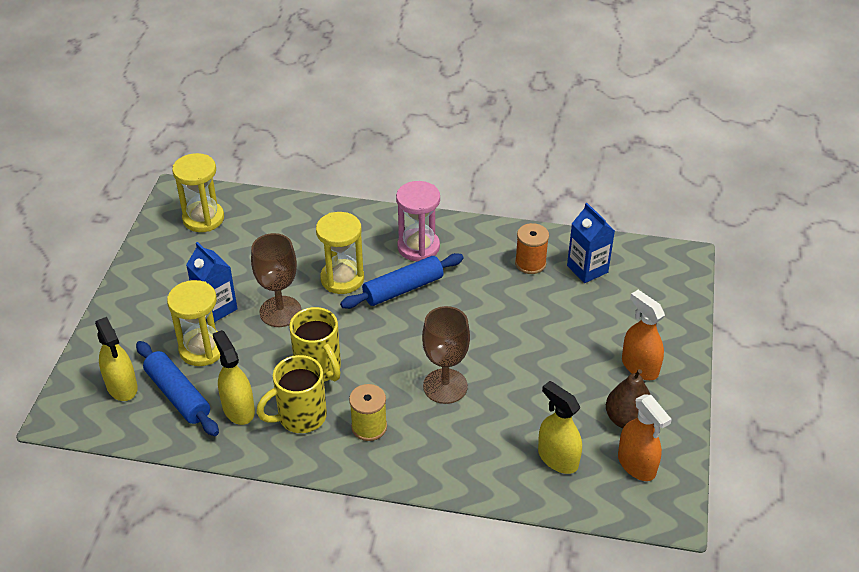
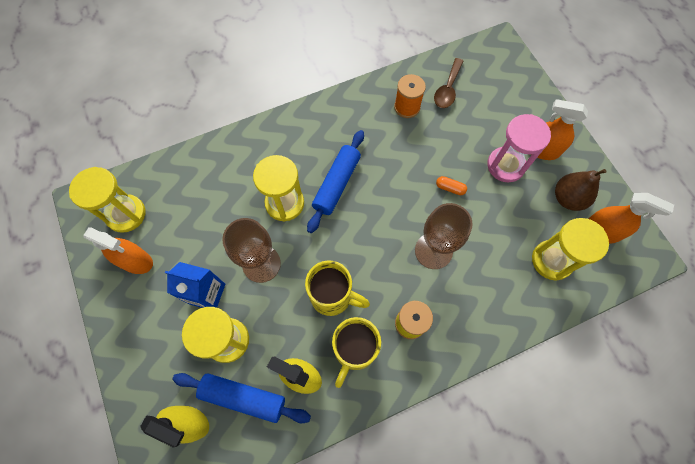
camera: 35 degrees left, 25 degrees up
(181, 255) = (136, 261): none -> orange spray bottle
(418, 247) = (318, 140): pink hourglass -> pink hourglass (505, 165)
(510, 347) = (450, 188): none -> orange capsule
(557, 458) = (551, 260): yellow spray bottle -> yellow hourglass
(587, 269) = (447, 89): blue carton -> brown spoon

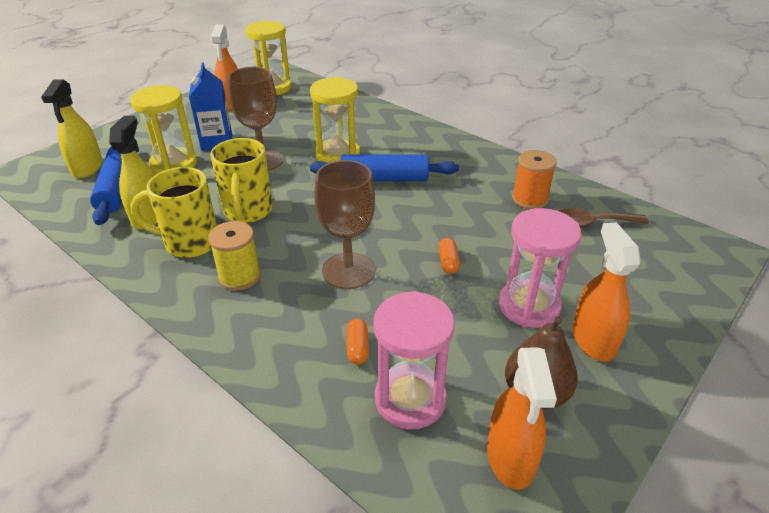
camera: 65 degrees right, 30 degrees down
(504, 272) = (357, 348): none -> orange capsule
(551, 260) = (410, 399): yellow hourglass -> pink hourglass

